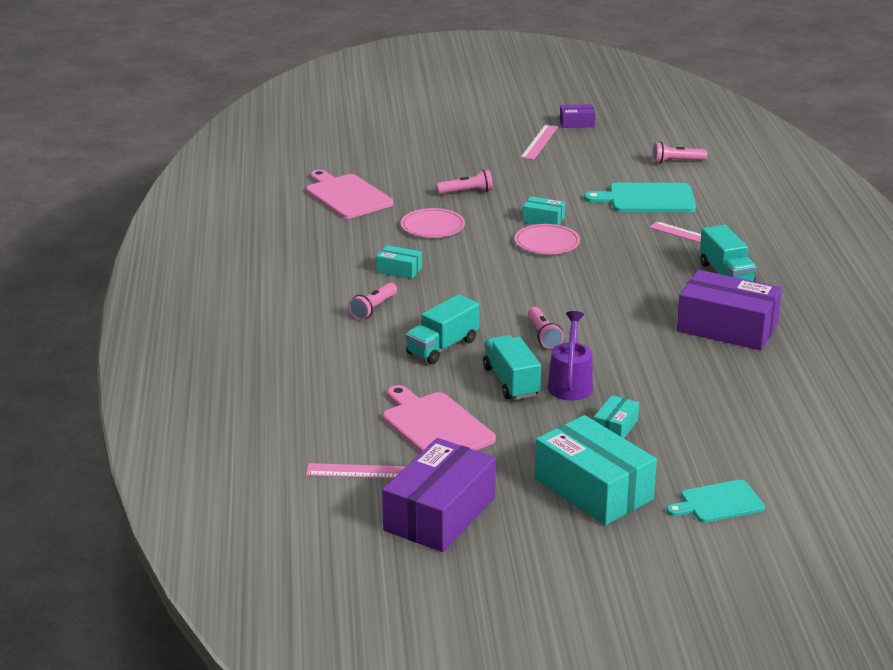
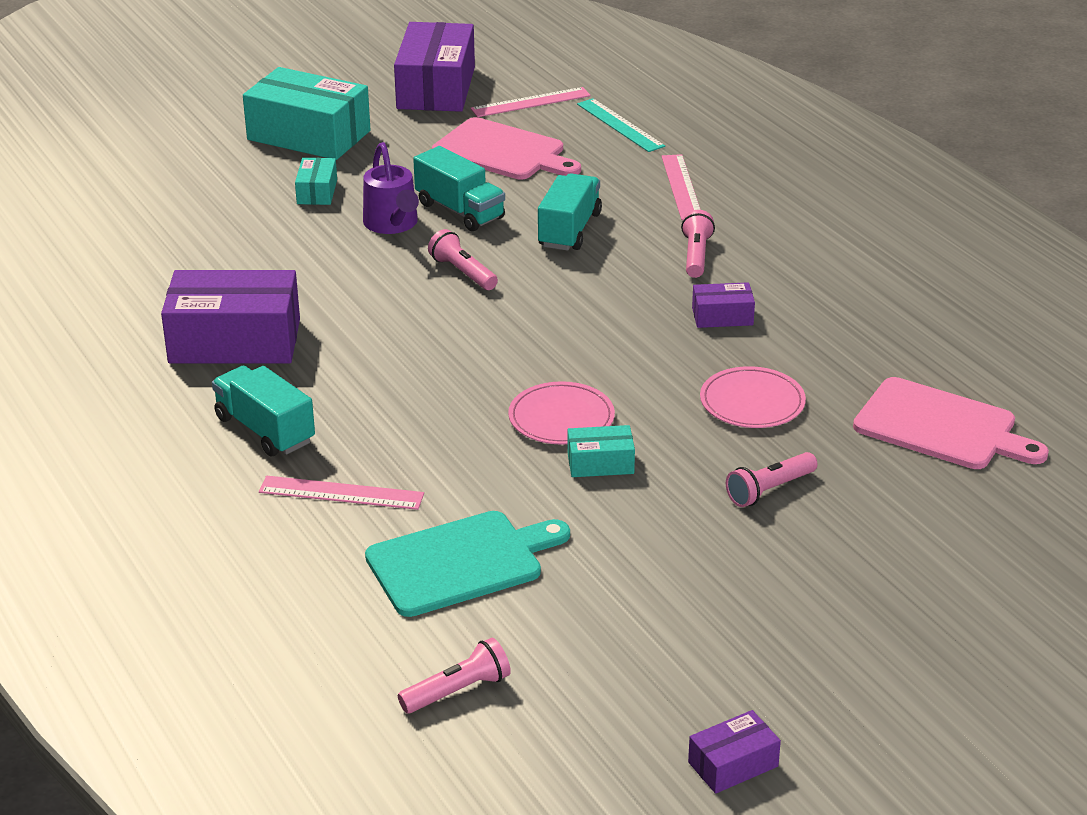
camera: 155 degrees right, 5 degrees up
(314, 426) = (620, 125): none -> turquoise ruler
(399, 270) = (722, 316): turquoise box -> purple box
(539, 142) = (758, 670): pink ruler -> pink ruler (681, 187)
(718, 503) = (182, 151): turquoise cutting board -> none

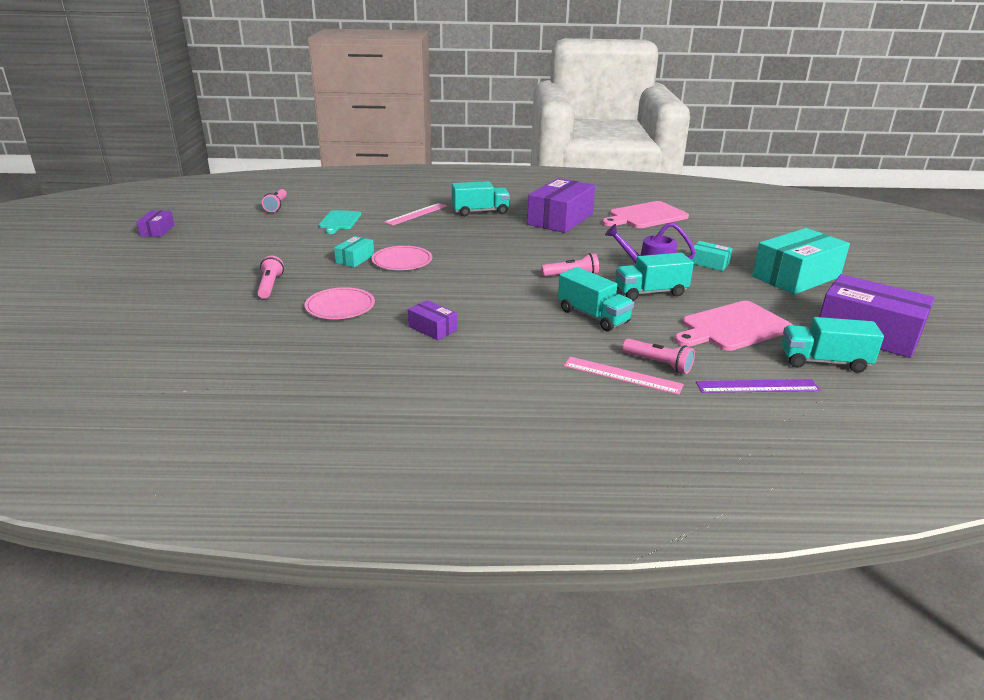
camera: 120 degrees right, 5 degrees down
(460, 562) = (339, 221): turquoise cutting board -> turquoise cutting board, size x0.65
(530, 102) = (824, 362): pink ruler -> turquoise truck
(620, 125) = (757, 386): turquoise ruler -> purple ruler
(696, 255) = (514, 345): pink flashlight -> pink flashlight (658, 364)
(722, 316) = (432, 328): purple box -> purple box turned 75 degrees counterclockwise
(941, 426) = (227, 350): pink cutting board -> pink cutting board (646, 216)

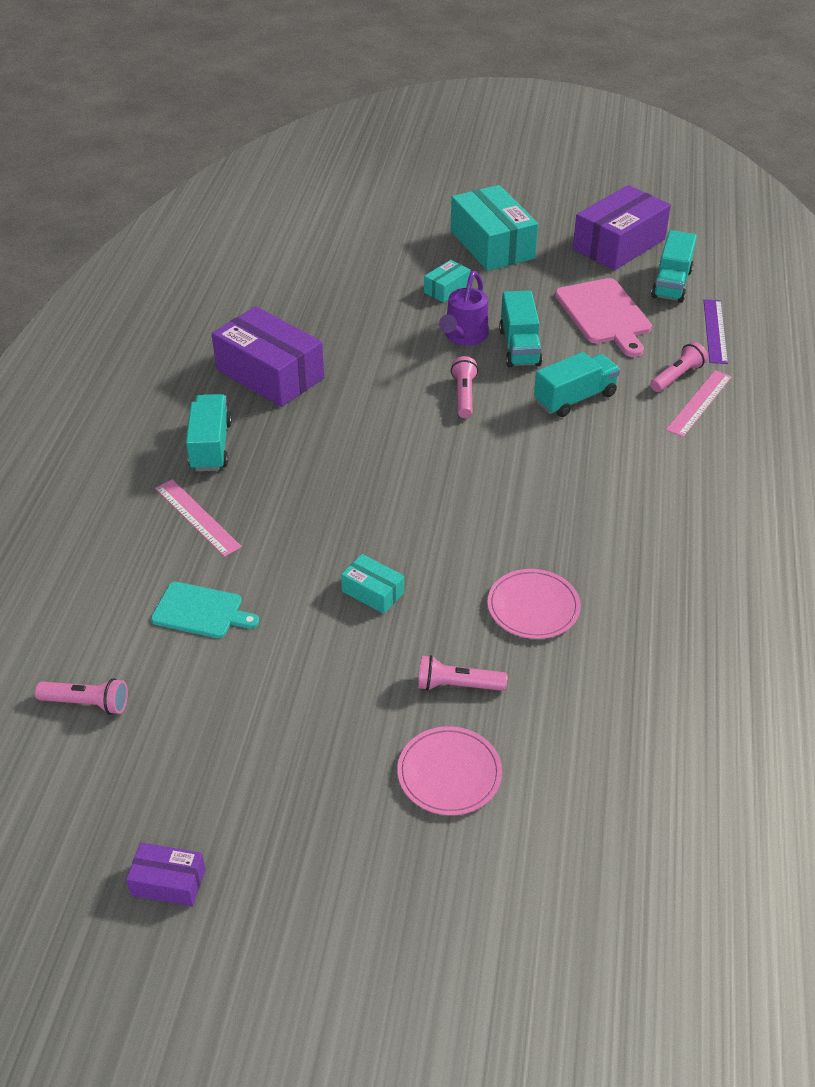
camera: 80 degrees left, 15 degrees up
(402, 261) = (391, 542): pink plate -> pink plate (449, 773)
(432, 328) = (598, 525): purple box -> none
(646, 216) = (282, 299): pink cutting board -> none

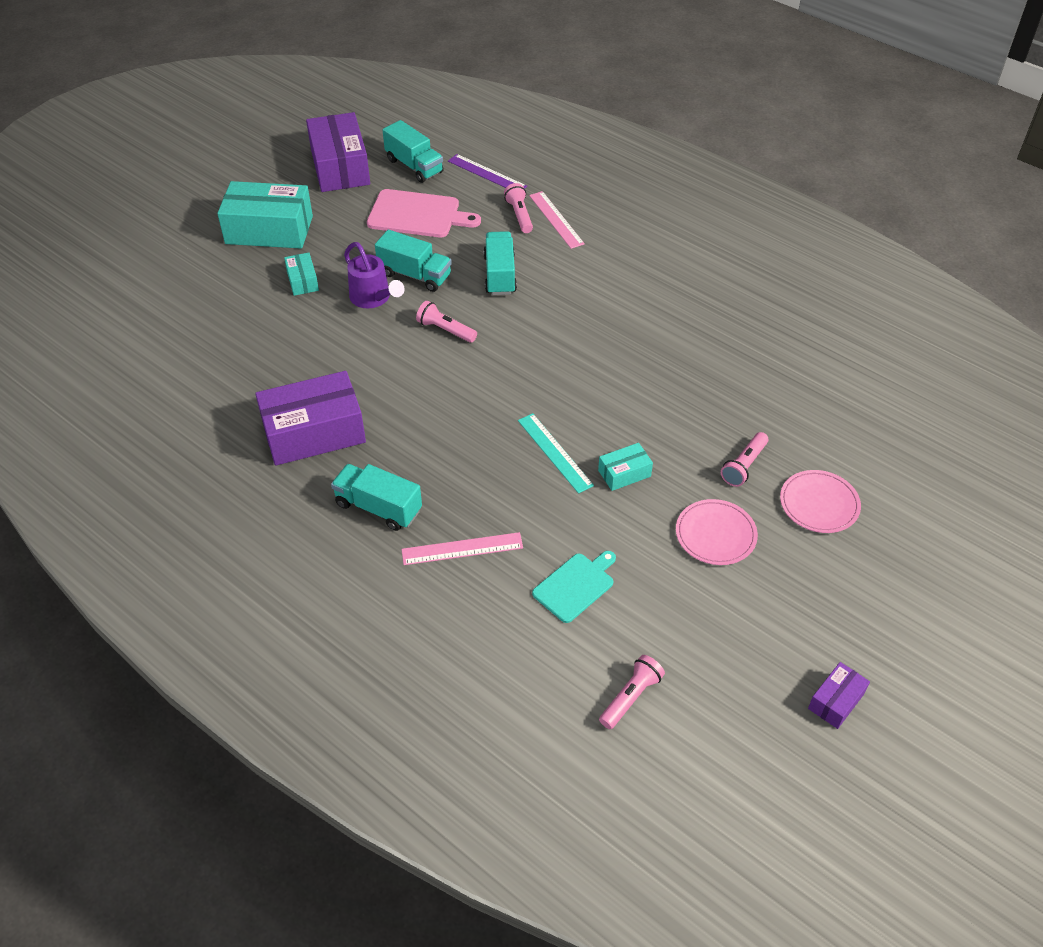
camera: 60 degrees left, 5 degrees up
(362, 531) = (555, 452): none -> turquoise ruler
(533, 607) = (696, 394): pink plate -> pink plate (715, 534)

